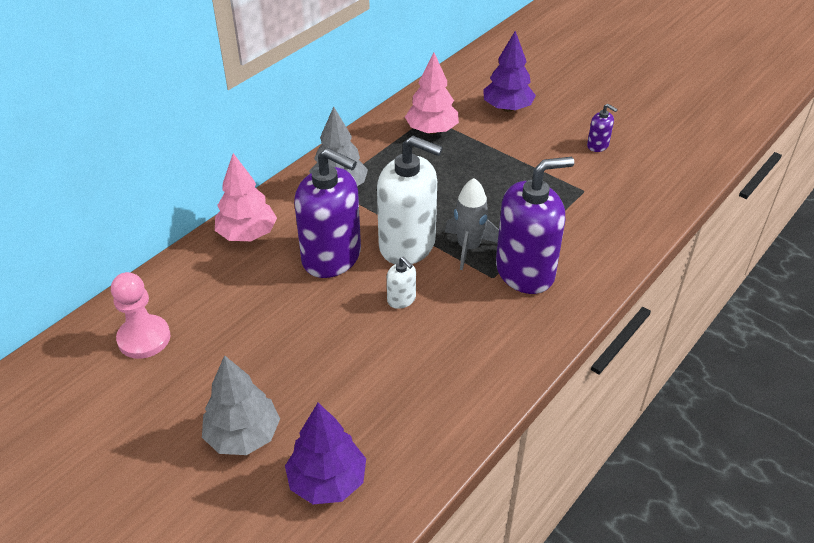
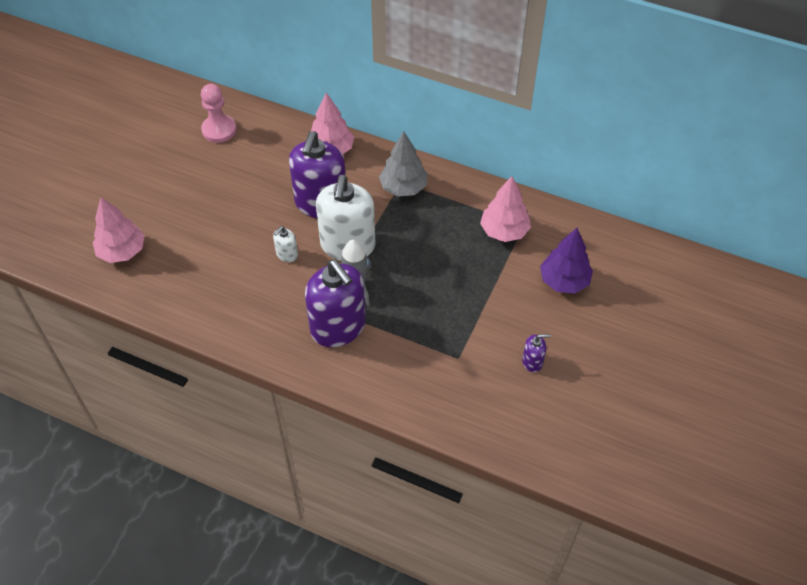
camera: 75 degrees right, 10 degrees up
(243, 435) = (150, 202): grey tree -> none
(327, 481) = (122, 251): purple tree -> pink tree
(598, 145) = (532, 362): purple soap dispenser -> purple soap dispenser turned 120 degrees counterclockwise

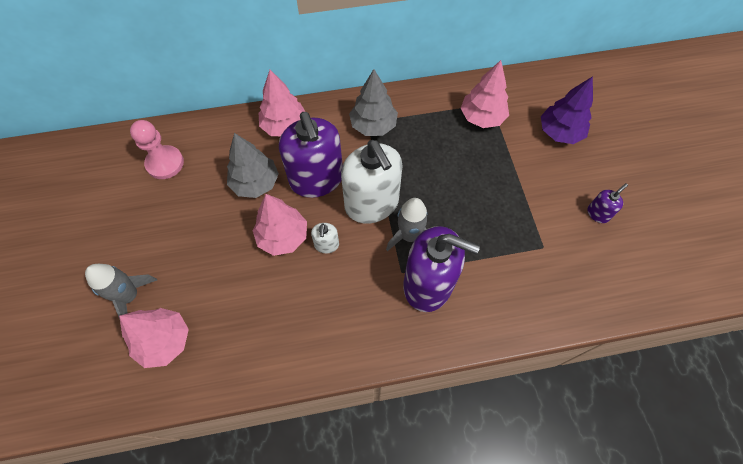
camera: 35 degrees left, 10 degrees up
(123, 208) = (130, 296): none -> grey rocket
(259, 230) = (283, 237): none -> pink tree
(272, 180) = (255, 183): none -> grey tree

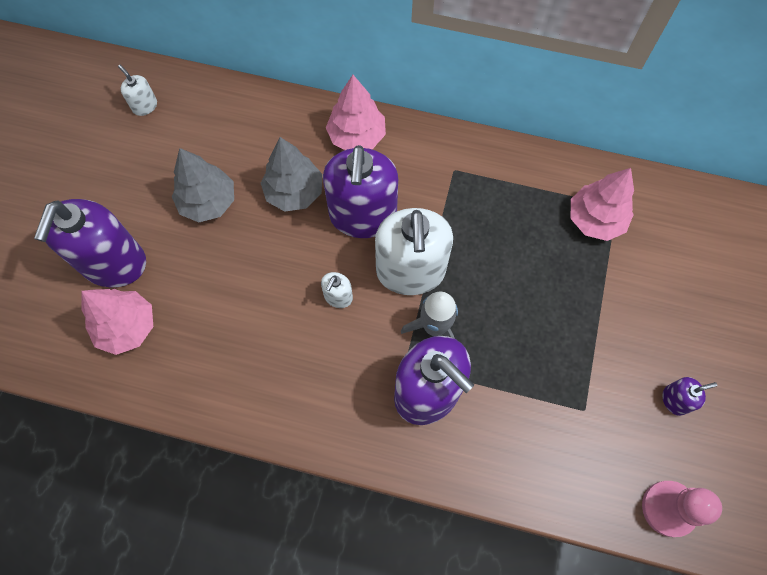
camera: 25 degrees right, 5 degrees up
(103, 166) = (145, 106): none -> white soap dispenser
(130, 296) = (114, 263): grey rocket -> purple soap dispenser
(165, 163) = (209, 129): pink pawn -> pink pawn (668, 508)
(283, 237) = (295, 267): pink tree -> none
(373, 125) = (458, 177): grey tree -> grey tree (208, 202)
(560, 132) = (684, 279): purple tree -> none

